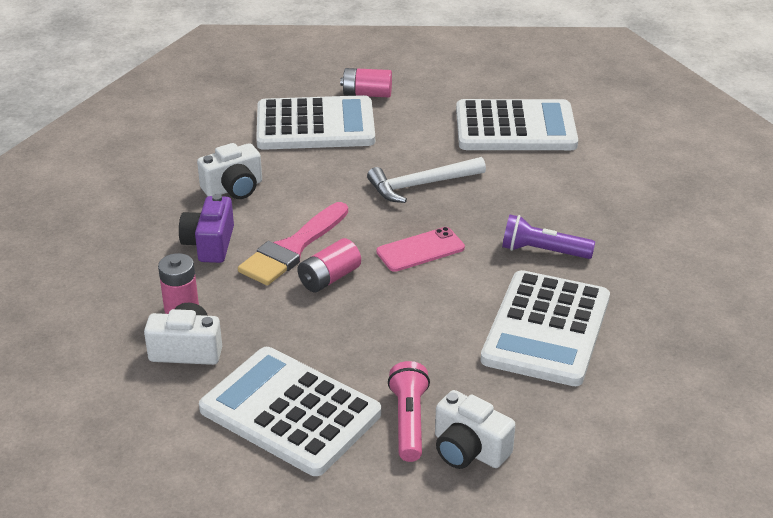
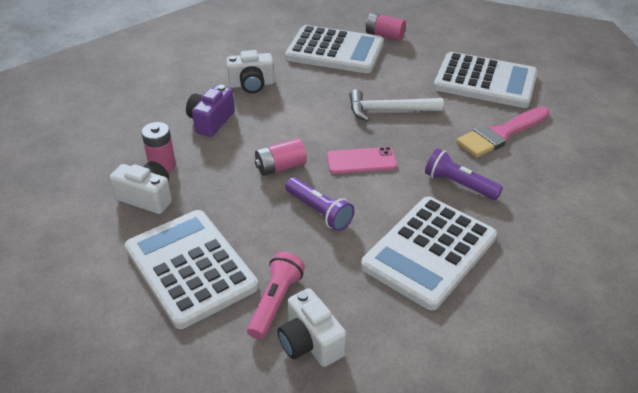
camera: 20 degrees right, 5 degrees up
(292, 249) = (267, 138): pink brush -> pink brush (500, 134)
(403, 317) = (319, 211): none -> purple flashlight

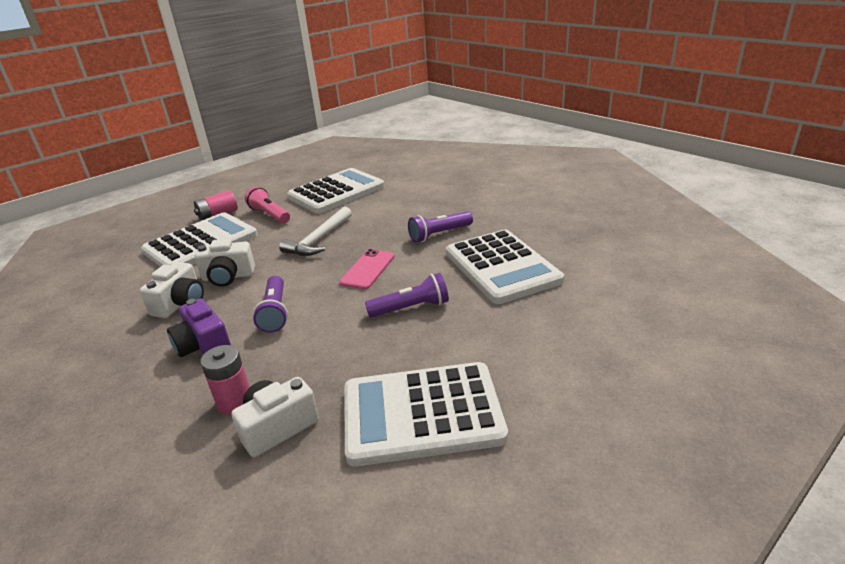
camera: 60 degrees left, 10 degrees down
(268, 136) = (275, 312): none -> purple flashlight
(276, 302) = (508, 363): pink flashlight -> pink flashlight (269, 214)
(280, 167) = (329, 315): pink battery -> none
(310, 342) = (567, 354): white camera -> white camera (228, 277)
(500, 134) = (401, 203): pink brush -> none

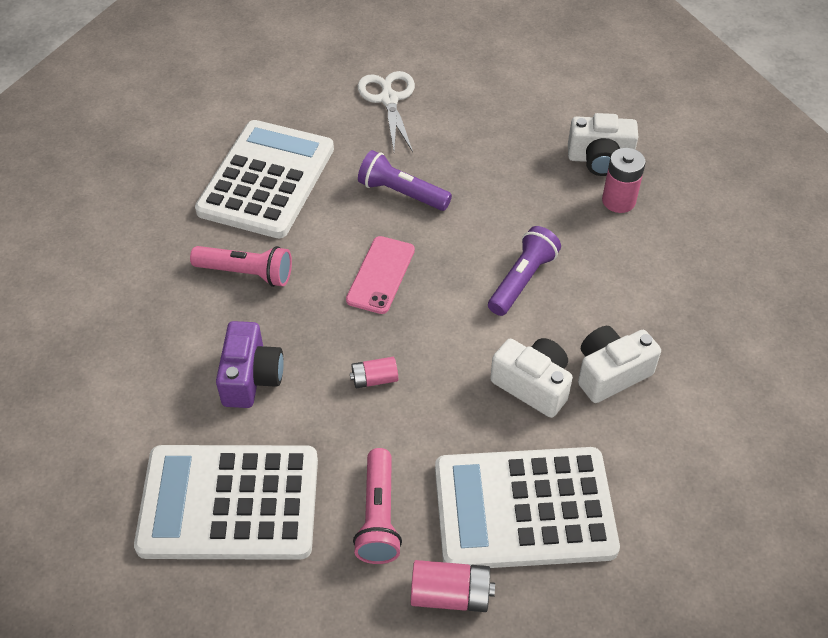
camera: 140 degrees left, 20 degrees up
(204, 346) = (615, 283): purple camera -> purple camera (251, 377)
(319, 239) = (374, 379): white hammer -> pink battery
(368, 269) = (381, 275): pink phone -> pink phone turned 45 degrees counterclockwise
(422, 413) = (497, 105): white calculator -> none
(439, 234) = (246, 273): purple flashlight -> pink flashlight
(513, 356) = (389, 99): none -> white scissors

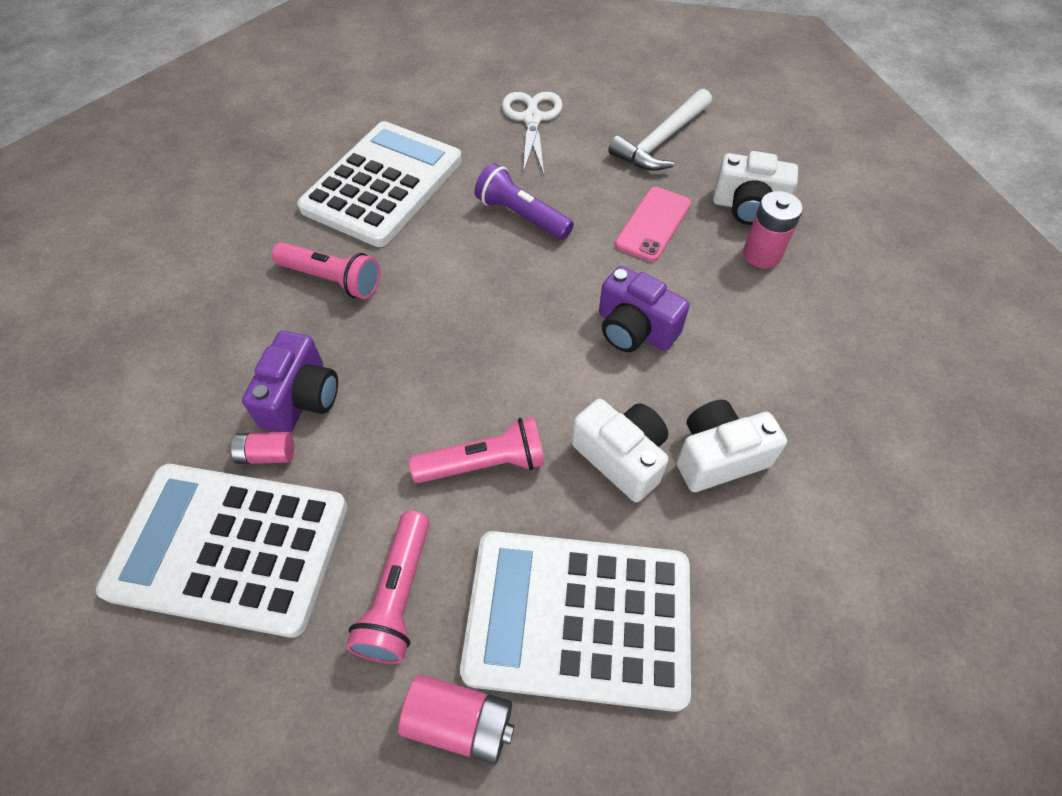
camera: 10 degrees right, 5 degrees up
(374, 379) = (438, 421): pink battery -> pink battery (267, 454)
(381, 275) = (476, 301): pink phone -> pink phone (653, 224)
(422, 407) = (484, 464): none -> pink flashlight
(512, 107) = (661, 141): none -> white hammer
(522, 280) = (634, 329): purple flashlight -> purple camera

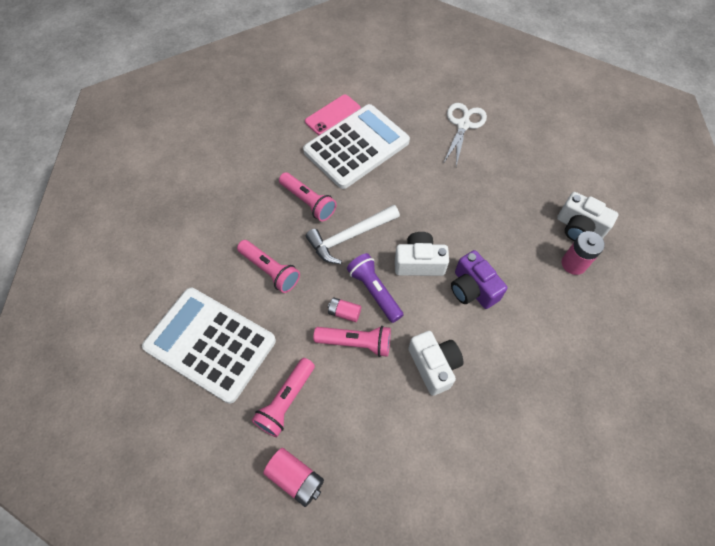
camera: 20 degrees right, 5 degrees up
(267, 454) = (243, 298): pink battery -> pink battery (344, 313)
(301, 398) = (270, 270): purple camera -> pink flashlight
(521, 216) = (432, 192): purple flashlight -> purple flashlight (374, 291)
(578, 617) = (375, 447): white calculator -> none
(653, 224) = (512, 222): pink phone -> pink phone (333, 115)
(661, 141) = (541, 164): white hammer -> white hammer (350, 237)
(718, 457) = (490, 385): white camera -> white camera (419, 262)

